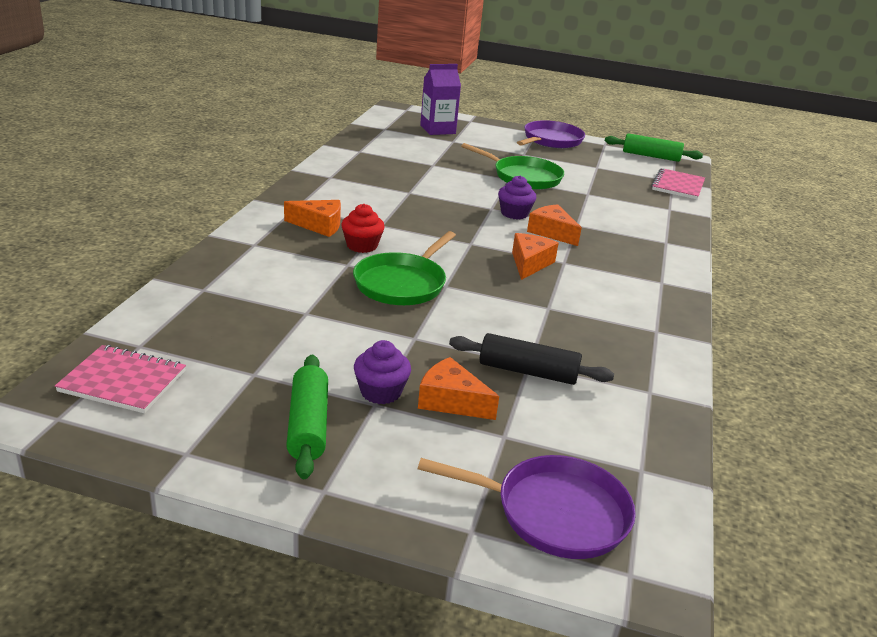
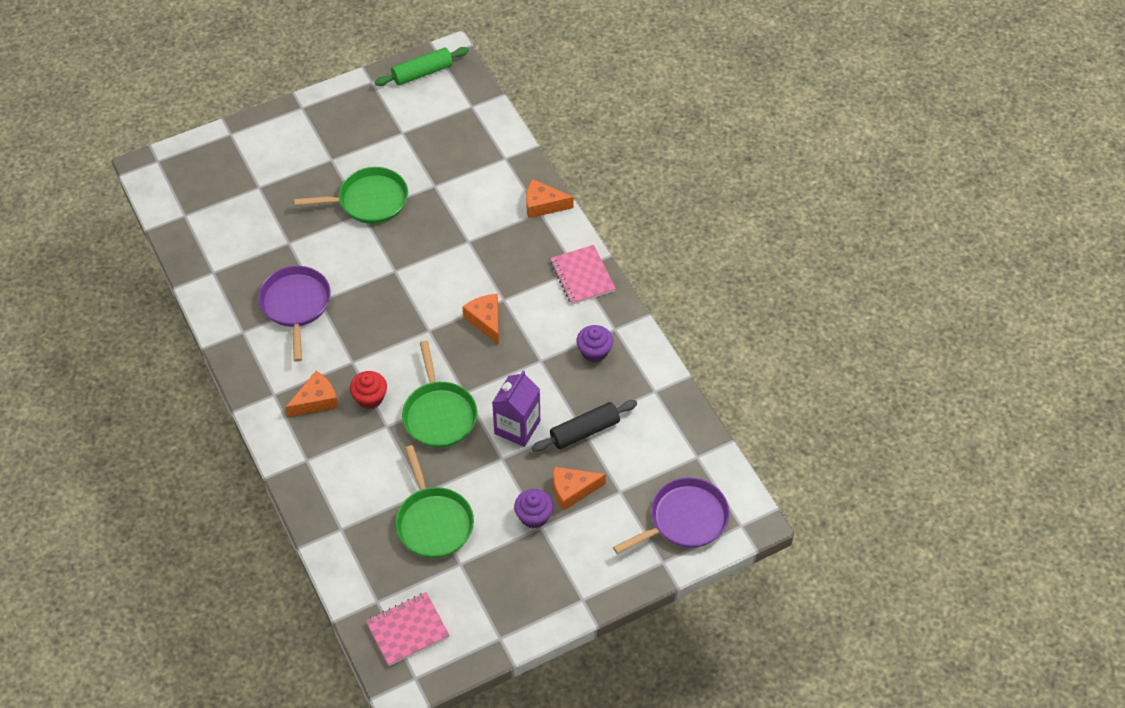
camera: 40 degrees left, 25 degrees up
(282, 334) = (433, 522): none -> green pan
(308, 425) = (528, 570): green rolling pin -> none
(437, 129) = (225, 176): purple carton -> purple carton (517, 427)
(514, 213) = (416, 264): purple cupcake -> purple cupcake (594, 351)
(551, 140) = (327, 113): purple pan -> purple pan (296, 305)
(551, 232) = (462, 267): orange cheese -> orange cheese (543, 205)
(678, 186) = (481, 112): pink notebook -> pink notebook (582, 276)

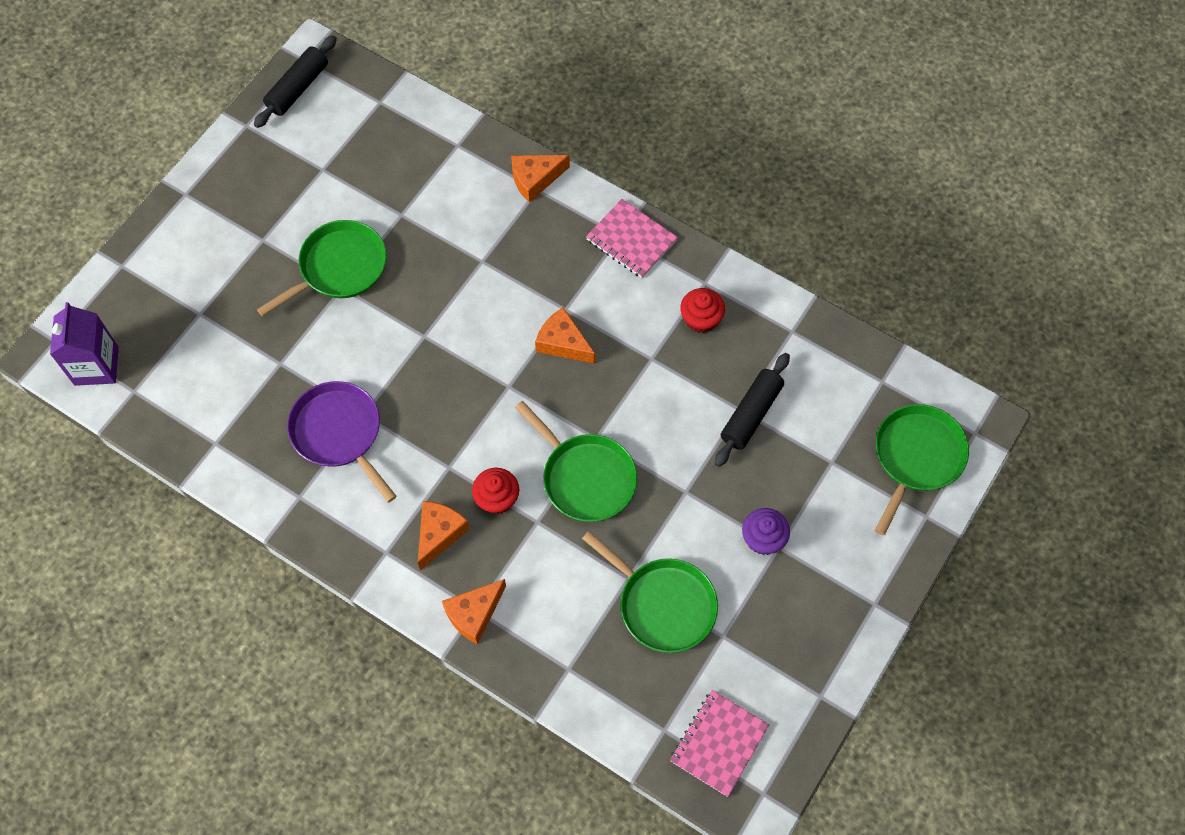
camera: 30 degrees left, 10 degrees up
(422, 73) = (298, 88): green rolling pin -> black rolling pin
(517, 427) = (678, 447): purple carton -> purple carton (96, 366)
(572, 490) = (783, 488): orange cheese -> orange cheese (474, 614)
(594, 351) = (701, 319): purple cupcake -> red cupcake
(685, 519) = (916, 457): purple pan -> green pan

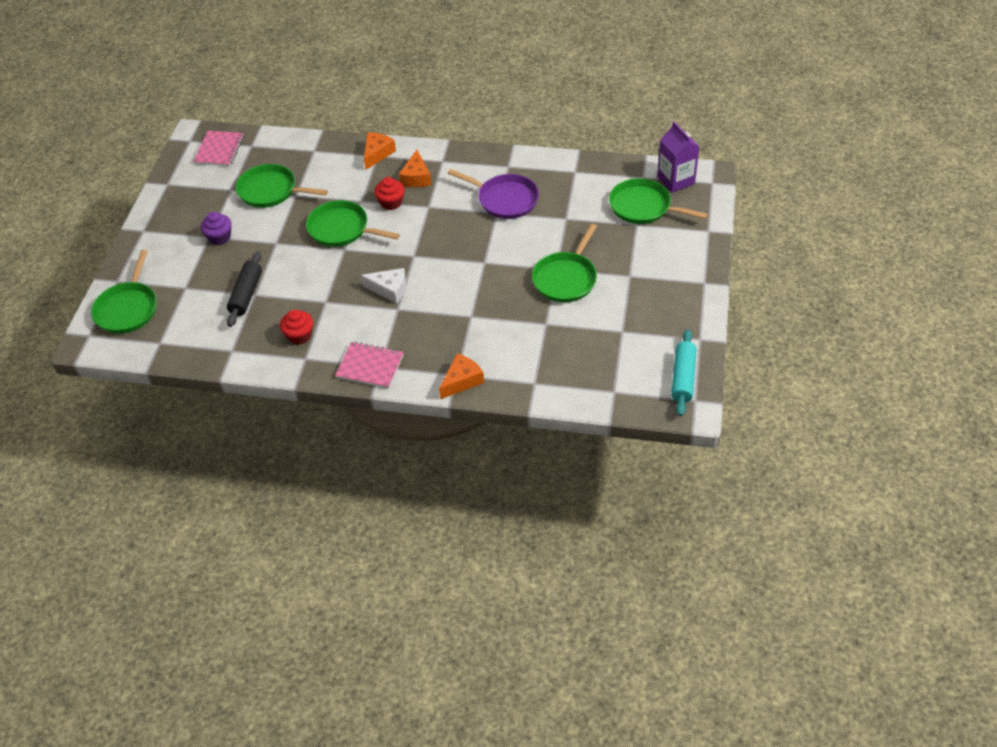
camera: 160 degrees right, 15 degrees down
(171, 339) = (643, 207): none -> green pan
(298, 88) = (683, 378): black rolling pin -> turquoise rolling pin
(563, 343) = (389, 289): orange cheese -> white cheese

